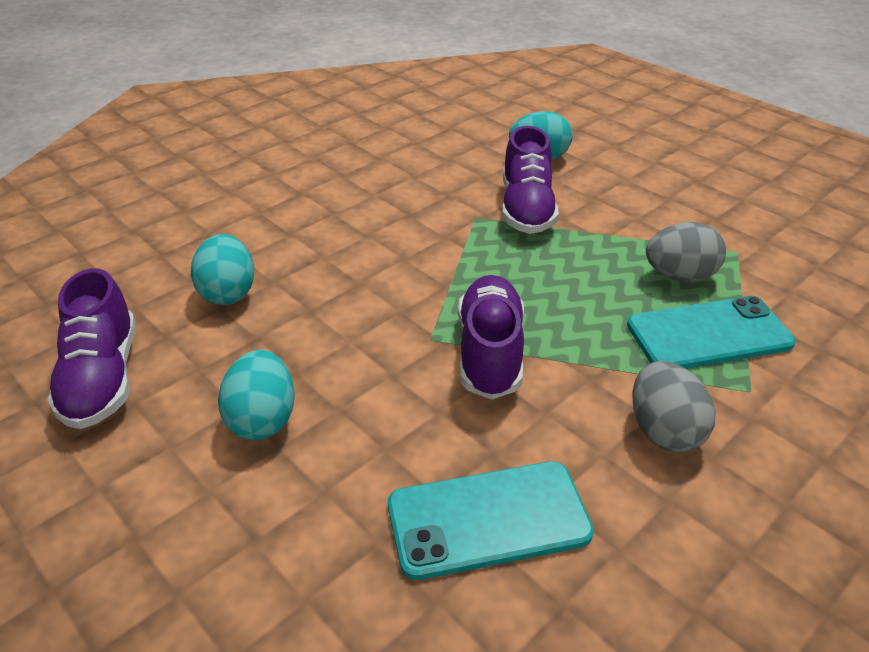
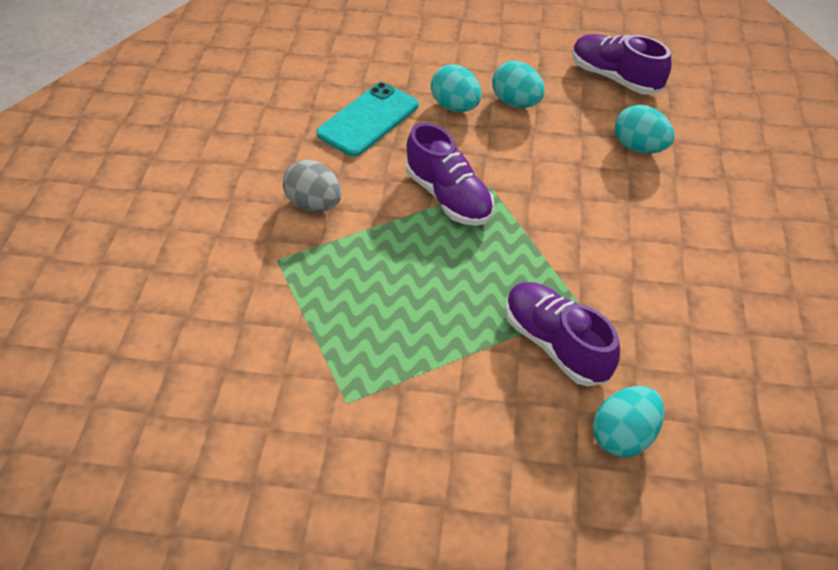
camera: 140 degrees right, 10 degrees up
(344, 463) = (455, 106): none -> turquoise egg
(679, 276) = (376, 338): grey egg -> none
(709, 334) = (324, 290): turquoise phone -> none

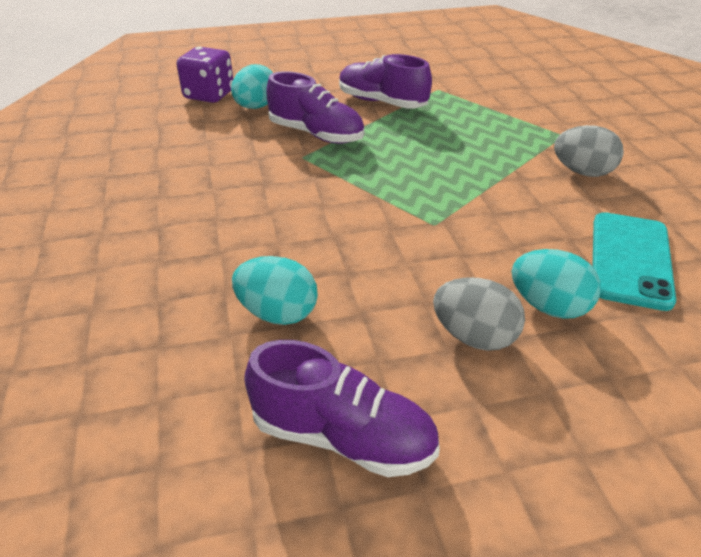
camera: 160 degrees right, 10 degrees down
(448, 197) = (469, 205): purple shoe -> purple shoe (382, 102)
(516, 102) = (474, 337): turquoise egg -> grey egg
(692, 496) = (209, 95): none -> purple dice

